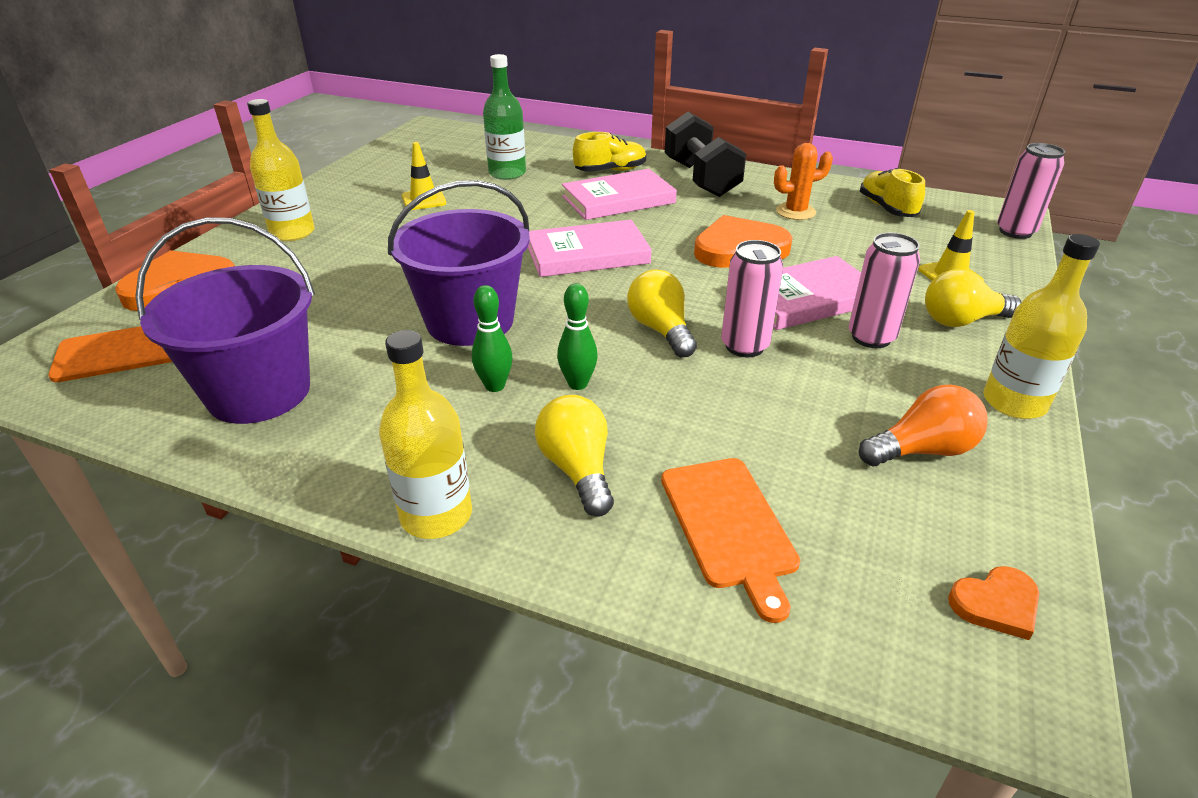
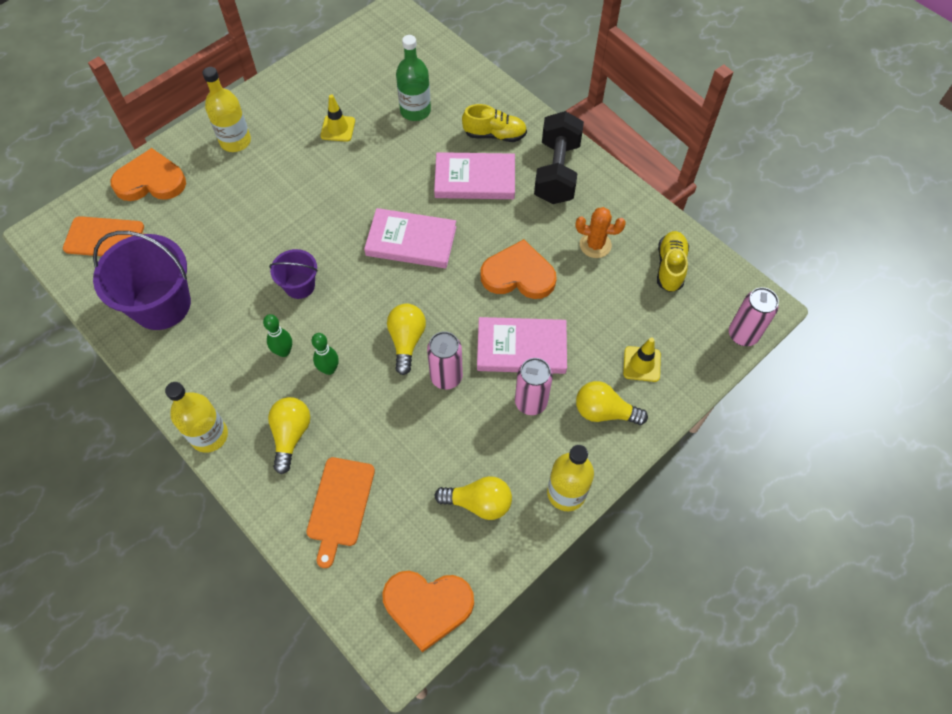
camera: 25 degrees right, 25 degrees up
(470, 321) = (299, 285): purple bucket -> purple bucket, size x0.53
(921, 450) = (478, 503): orange light bulb -> yellow light bulb
(996, 604) = (427, 606): orange heart -> orange heart, size x1.93

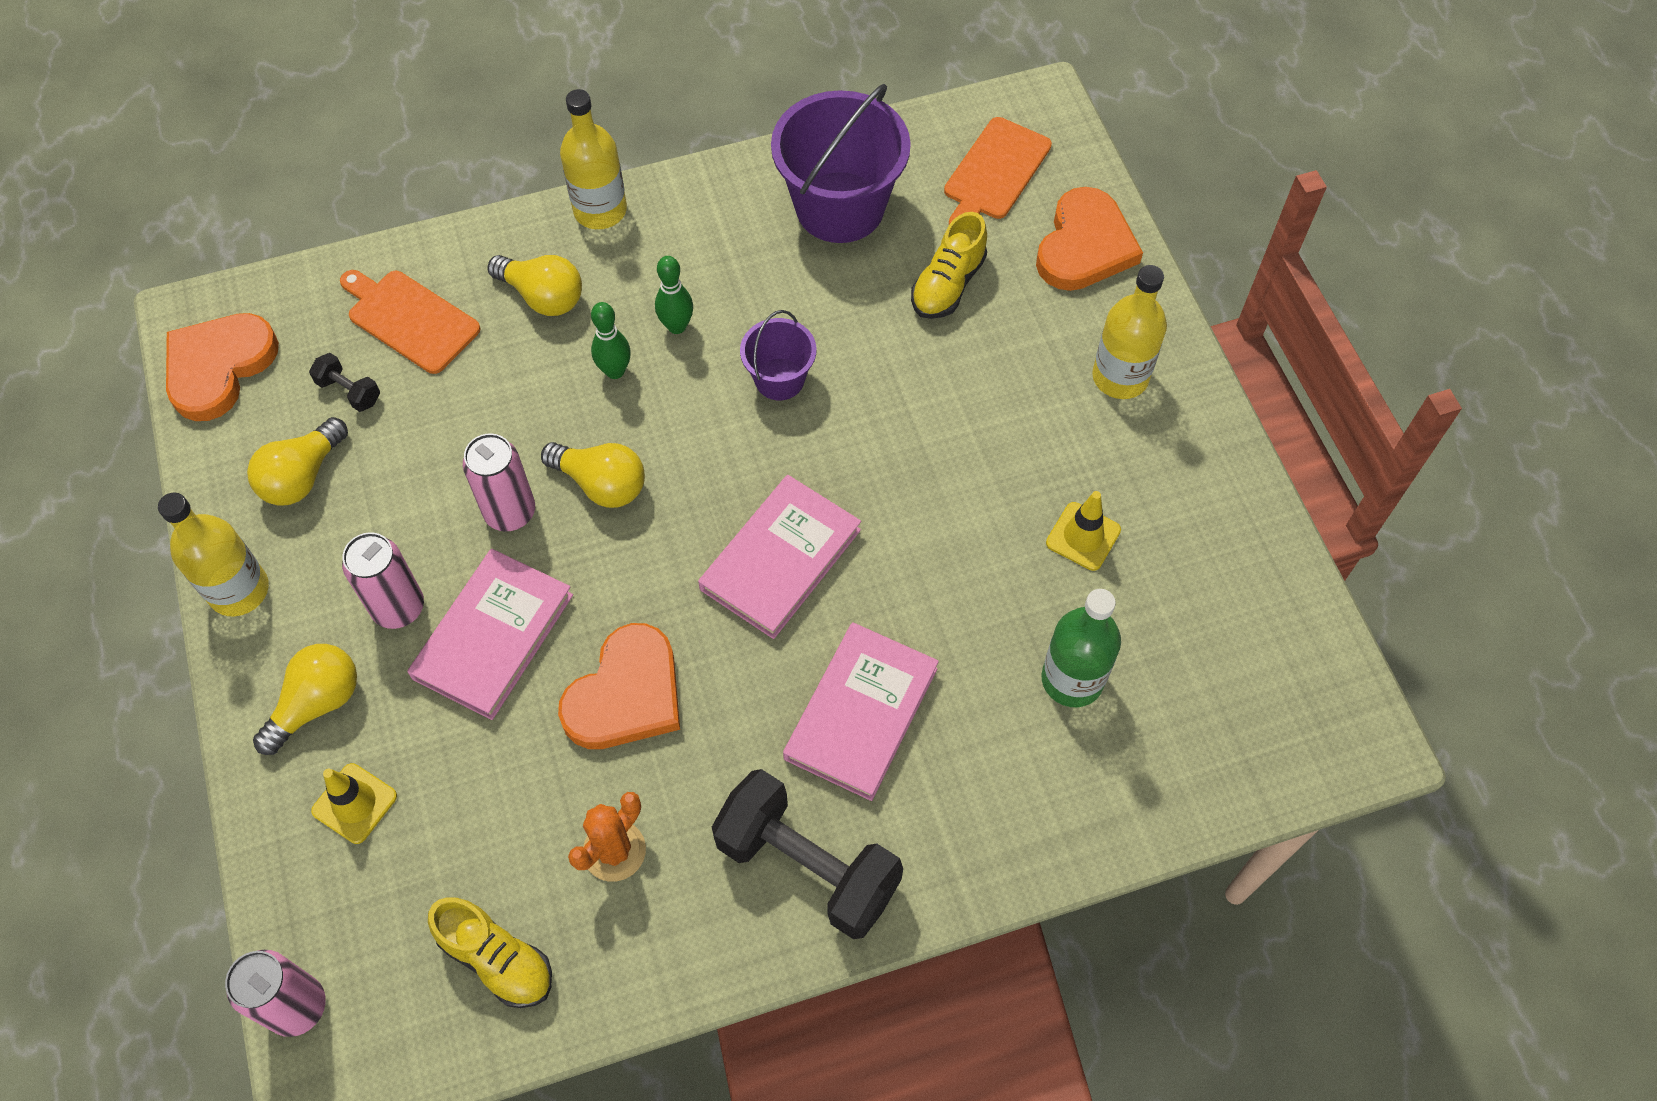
camera: 115 degrees right, 0 degrees up
(408, 511) = (349, 391): none -> black dumbbell
(495, 135) = (950, 795): yellow shoe -> yellow shoe (948, 285)

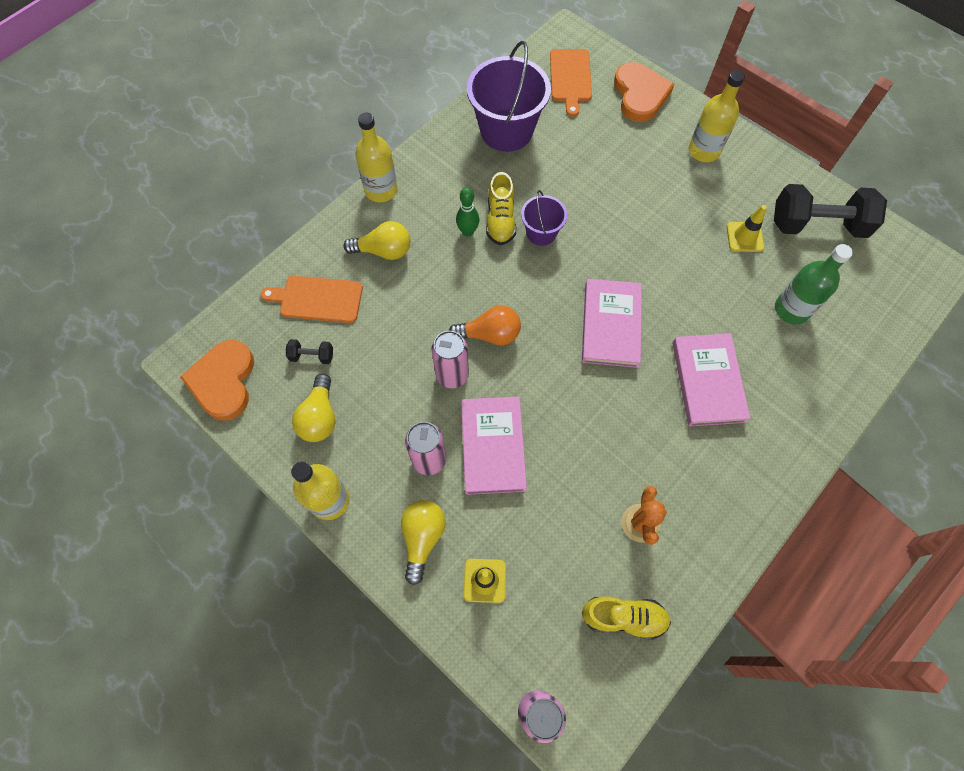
camera: 30 degrees left, 5 degrees up
(601, 484) = (489, 334): yellow light bulb -> orange light bulb
(615, 371) = (452, 271): green bowling pin -> none
(626, 694) = (585, 437): orange heart -> none
(807, 866) = (740, 473): black dumbbell -> black dumbbell (817, 225)
(948, 285) = (589, 144): yellow shoe -> yellow shoe (500, 220)

